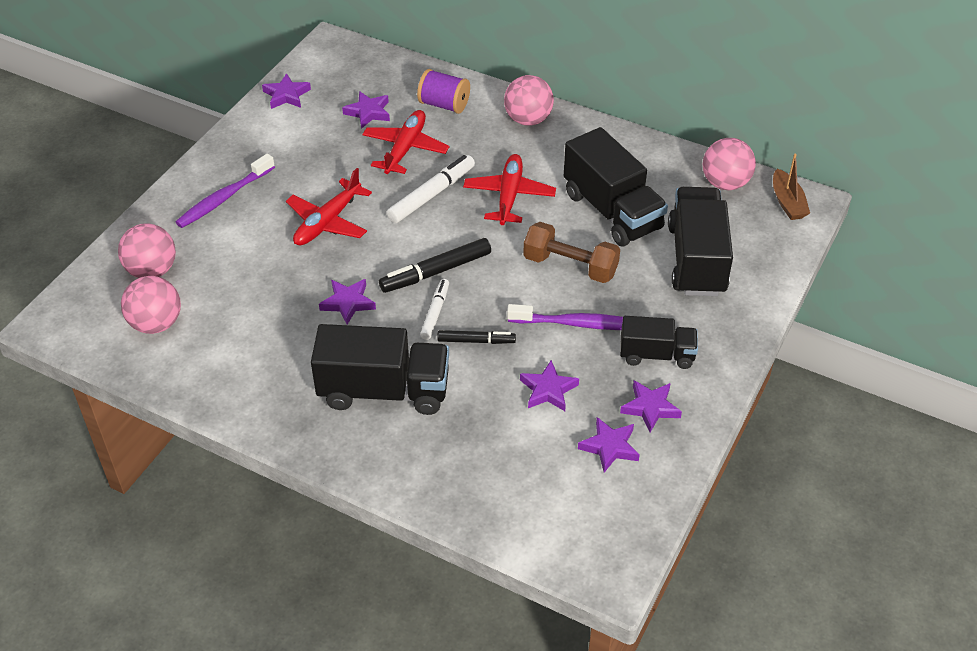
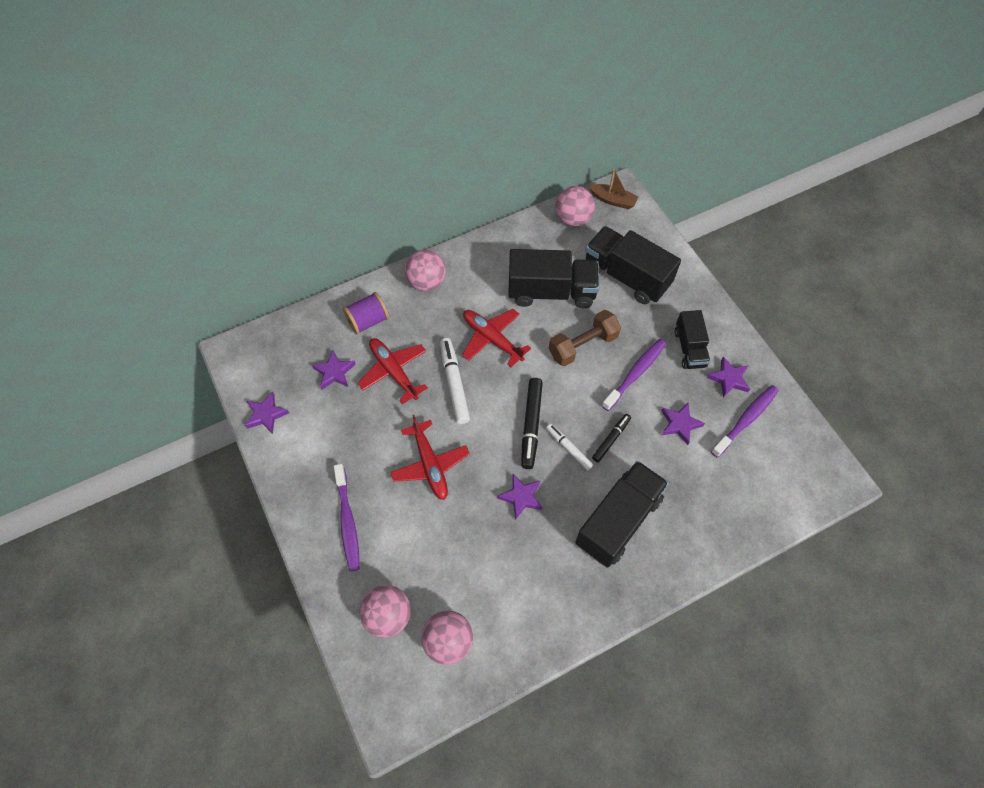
camera: 55 degrees left, 15 degrees up
(609, 447) = (746, 420): purple star -> purple toothbrush
(656, 355) = (689, 348): black truck -> black truck turned 135 degrees clockwise

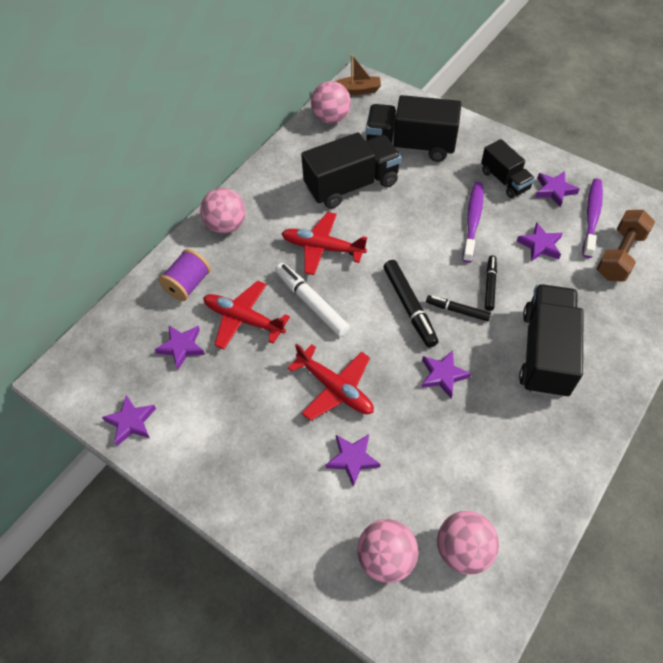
camera: 25 degrees left, 5 degrees down
(347, 521) = (285, 485): purple toothbrush -> none
(409, 528) = (352, 459): none -> purple star
(568, 448) = (457, 311): white marker -> black marker
(583, 345) = (410, 217): brown dumbbell -> brown dumbbell (620, 255)

